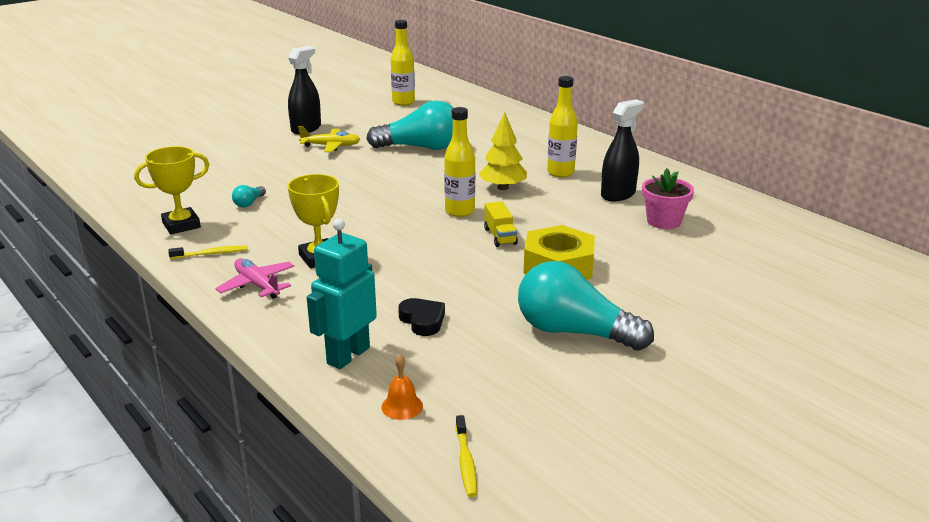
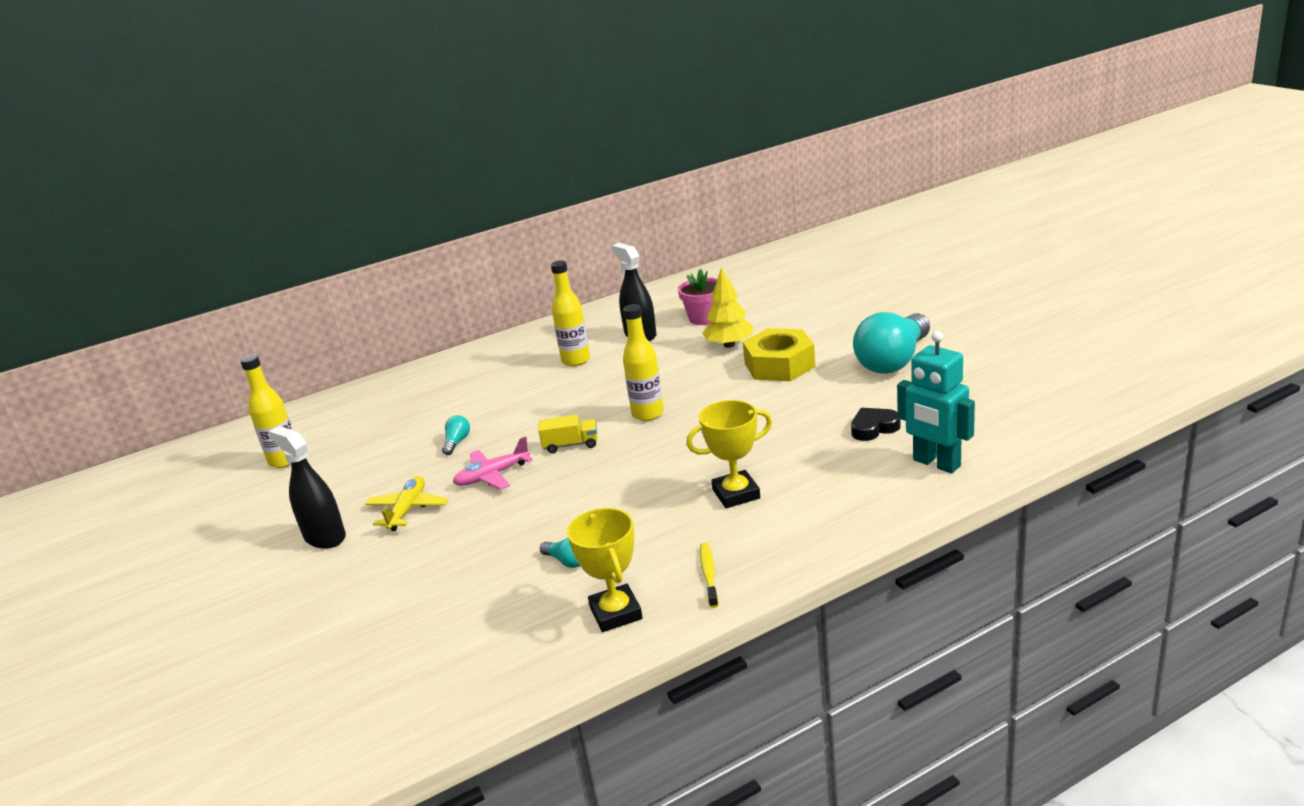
camera: 75 degrees left, 0 degrees up
(257, 285) = (794, 530): pink plane -> pink plane (492, 476)
(402, 406) = (1013, 433): orange bell -> none
(421, 148) = (457, 442): turquoise light bulb -> turquoise light bulb, size x0.40
(466, 462) = (1079, 404): yellow toothbrush -> none
(500, 236) = (712, 392): yellow truck -> yellow truck (571, 445)
(503, 187) = (598, 391): yellow tree -> yellow tree (729, 345)

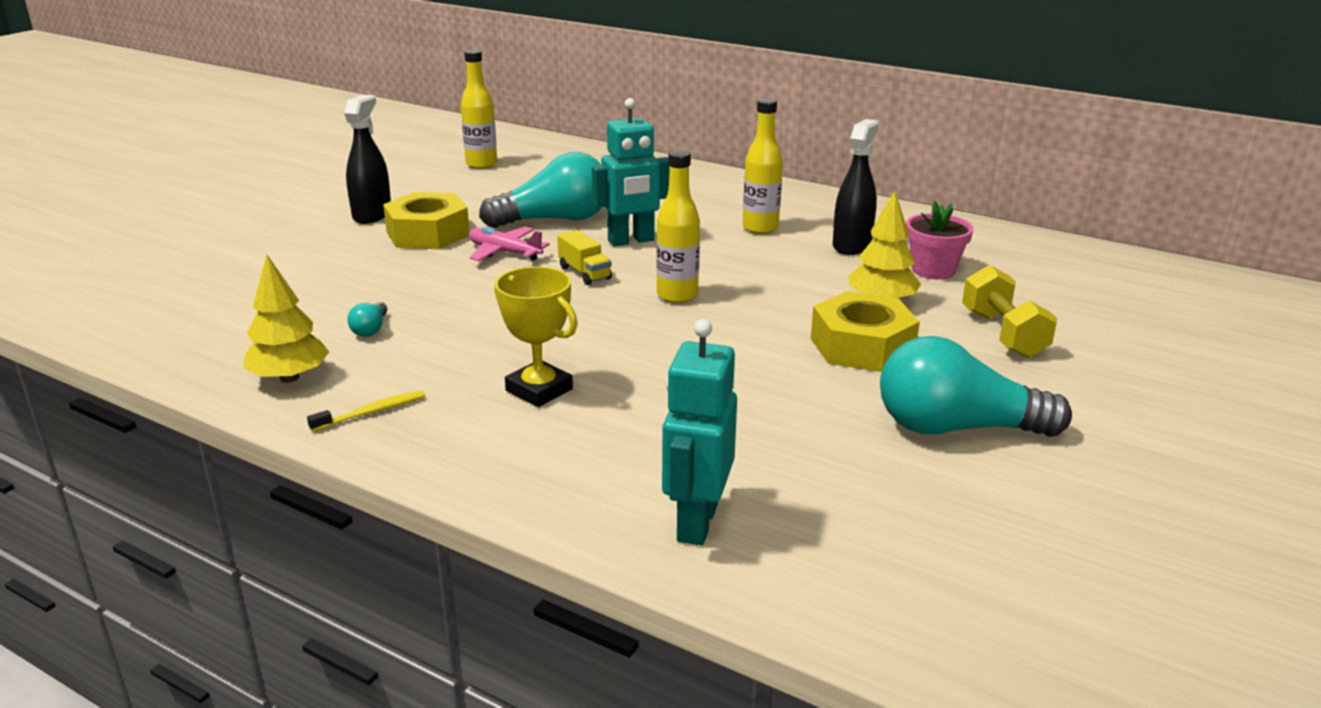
camera: 55 degrees right, 0 degrees up
(408, 510) = (428, 234): yellow plane -> yellow nut
(457, 442) = (554, 220): turquoise light bulb -> turquoise light bulb, size x2.48
(537, 415) = (631, 241): none -> turquoise robot
(616, 613) = (289, 378): yellow trophy -> yellow tree
(803, 320) = (1003, 334): none -> yellow dumbbell
(873, 428) = (755, 451): black heart -> none

